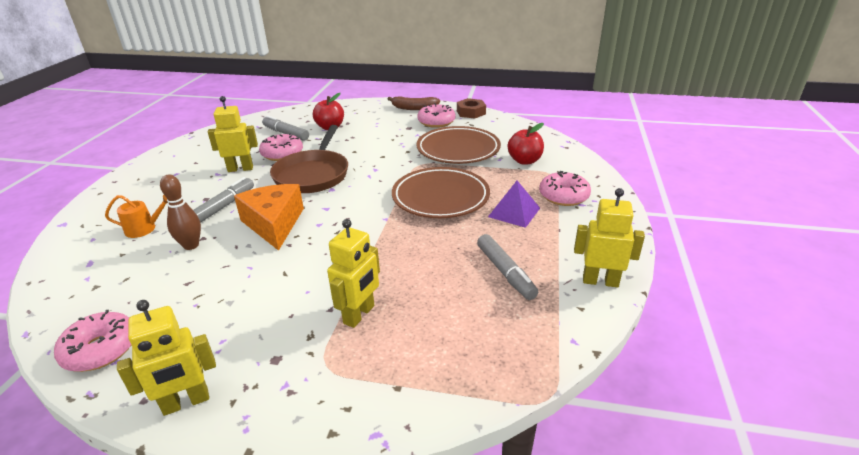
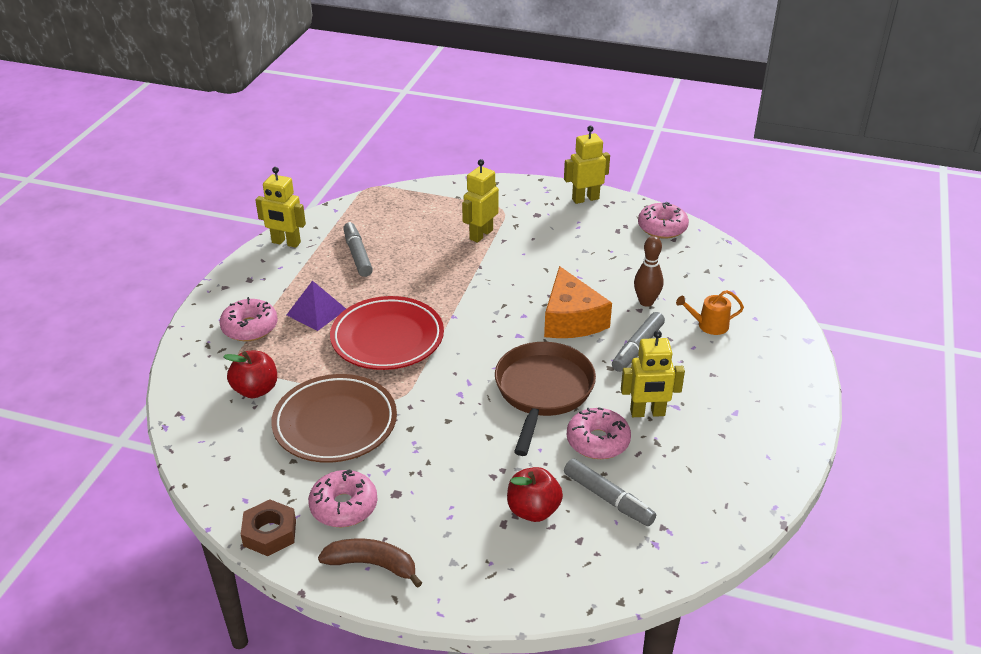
camera: 175 degrees left, 5 degrees up
(440, 197) = (387, 338): brown plate -> red plate

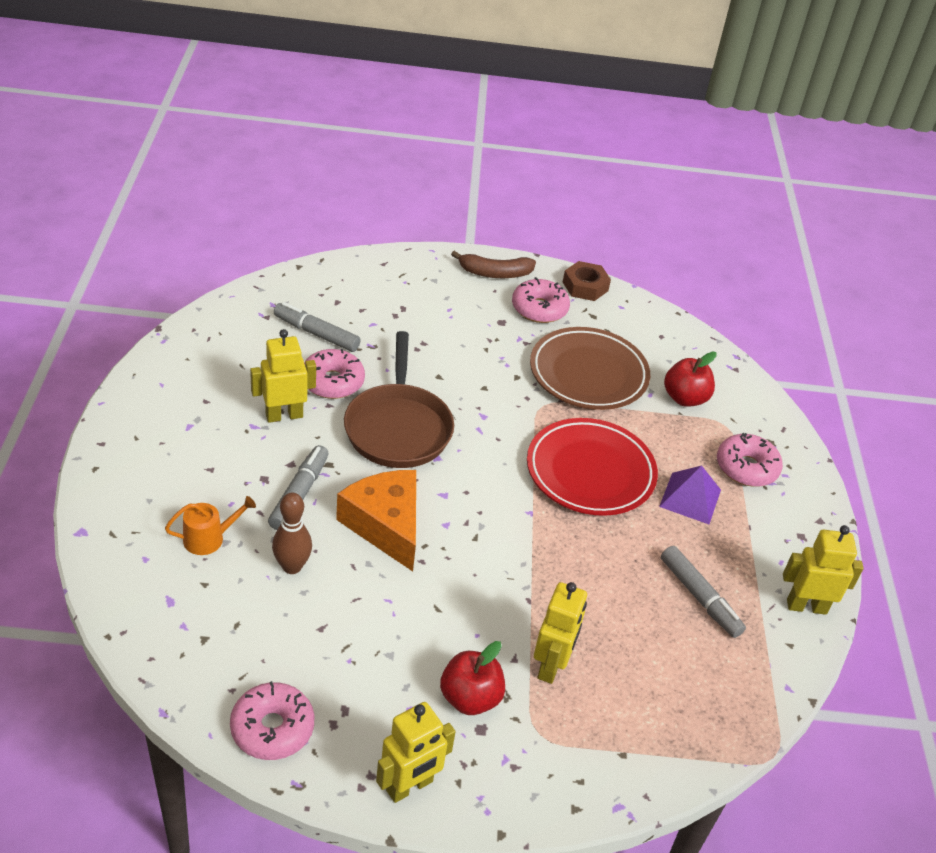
camera: 160 degrees right, 5 degrees up
(533, 510) = (380, 319): red apple -> red apple (470, 698)

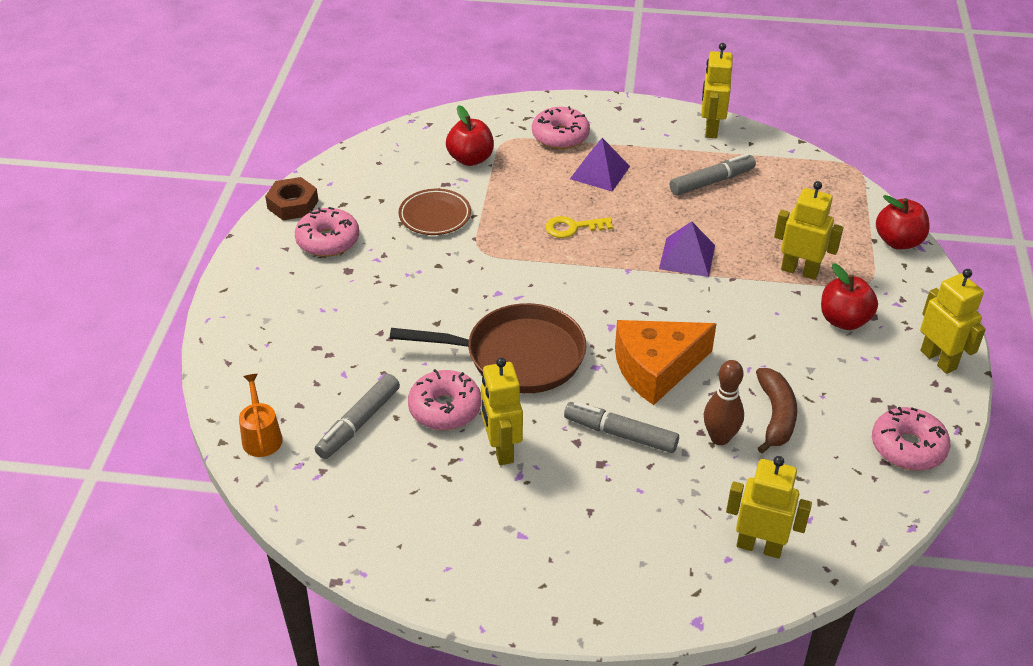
camera: 80 degrees left, 0 degrees up
(156, 583) = (759, 546): none -> yellow robot
(208, 538) = (692, 506): orange watering can -> orange watering can (261, 437)
(495, 273) = (260, 270): brown banana -> brown banana (775, 416)
(559, 563) = (687, 257): none -> purple pyramid
(588, 374) = (435, 216): brown plate -> brown plate, size x0.59
(590, 472) = (572, 228): red plate -> yellow key
(625, 781) = (898, 241): none -> red apple

